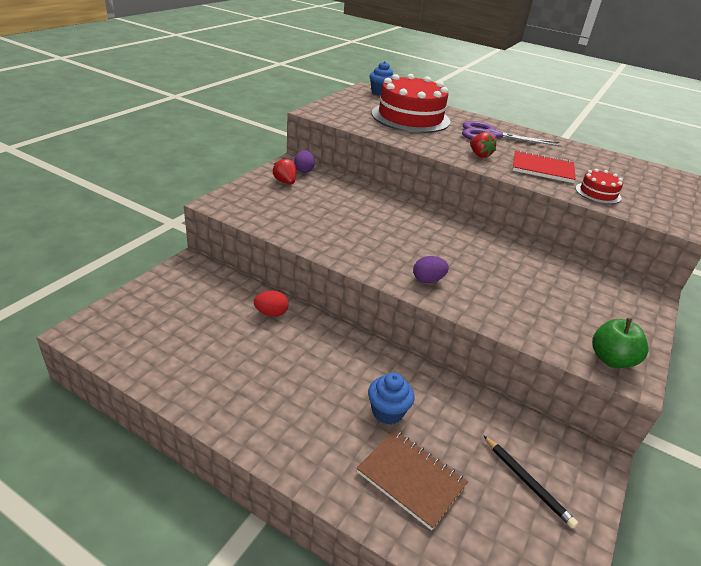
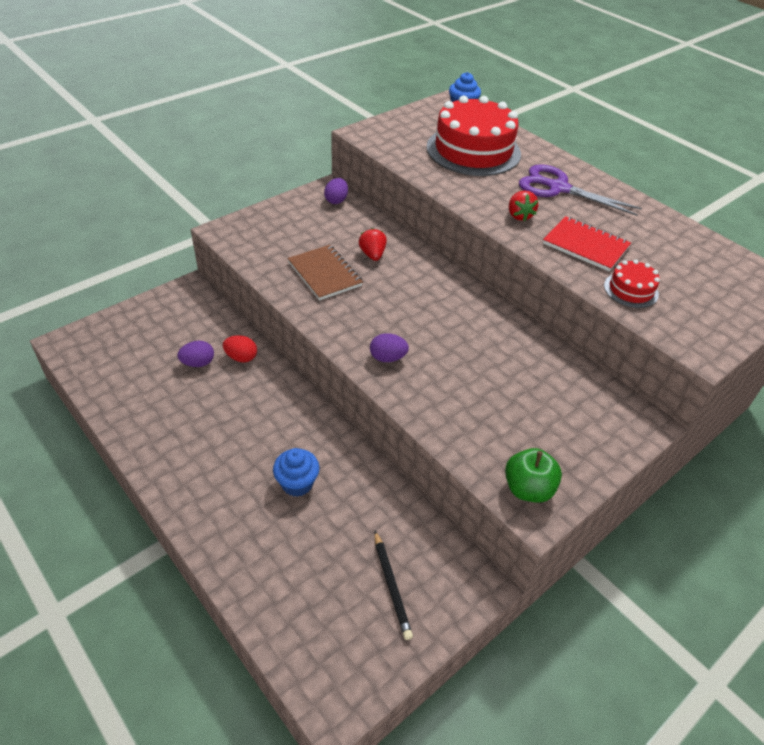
camera: 20 degrees right, 10 degrees up
(232, 325) = (198, 363): none -> purple egg
(285, 182) = (307, 213): red strawberry -> red strawberry (372, 255)
(411, 479) = (281, 551): brown notebook -> brown notebook (324, 274)

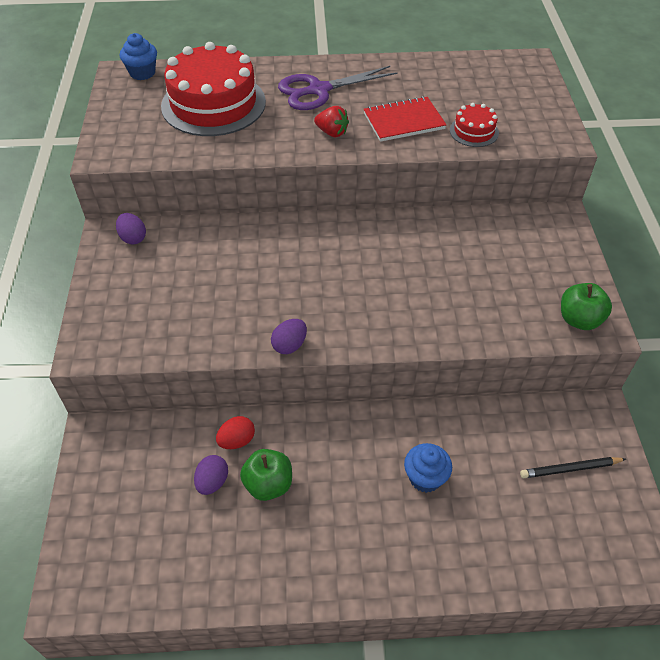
camera: 50 degrees left, 5 degrees up
(218, 393) = (268, 484): none -> green apple
(324, 274) = (233, 306): brown notebook -> none
(372, 255) = (239, 257): red strawberry -> none
(387, 358) = (381, 323): purple egg -> purple egg (289, 345)
(391, 586) = (570, 469): black pencil -> black pencil turned 150 degrees clockwise

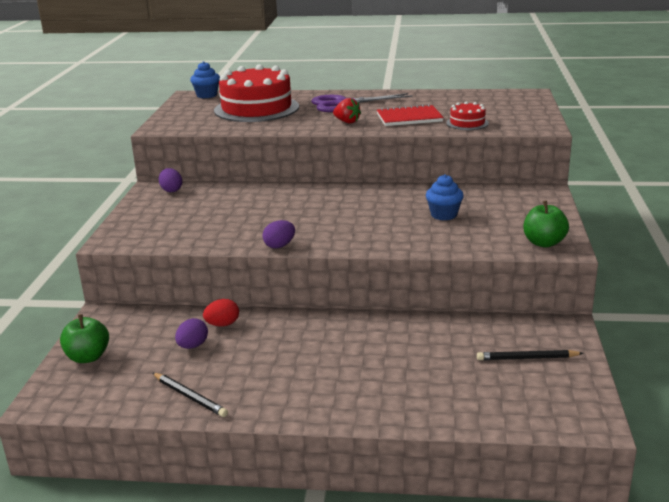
camera: 10 degrees right, 25 degrees down
(230, 571) = (190, 397): none -> black pencil
(268, 484) = (241, 350): green apple -> green apple (88, 357)
(425, 478) = (386, 355): blue cupcake -> blue cupcake (444, 215)

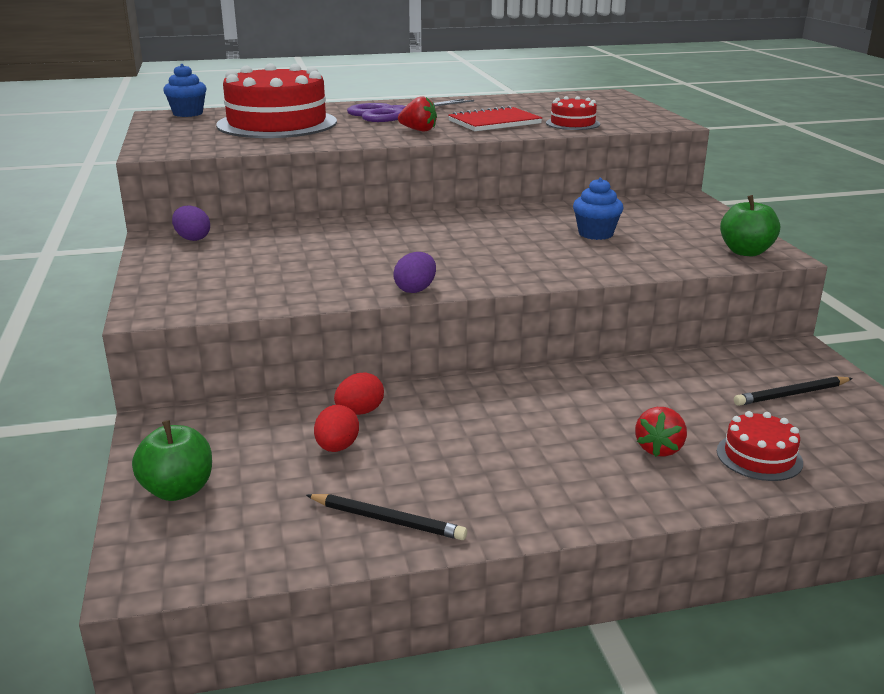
camera: 20 degrees left, 0 degrees up
(192, 346) = (337, 447): purple egg -> red egg
(395, 381) = (659, 449): none -> red strawberry
(460, 399) = (759, 457): none -> red cake

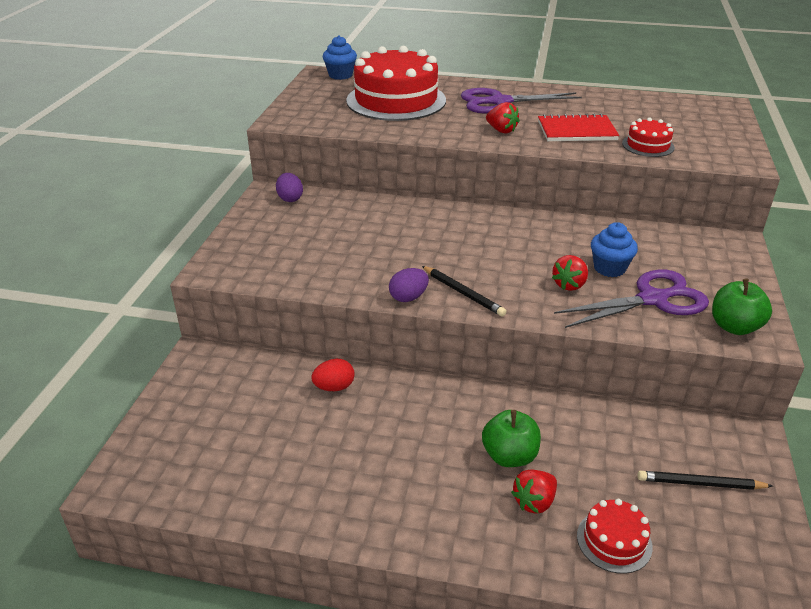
camera: 25 degrees right, 10 degrees up
(178, 490) = (175, 420): green apple -> green apple (509, 456)
(337, 447) = (296, 416): red egg -> none
(388, 520) = (285, 496): black pencil -> black pencil (463, 293)
(570, 251) = (569, 285): none -> red strawberry
(657, 247) = (652, 299): none -> purple scissors

